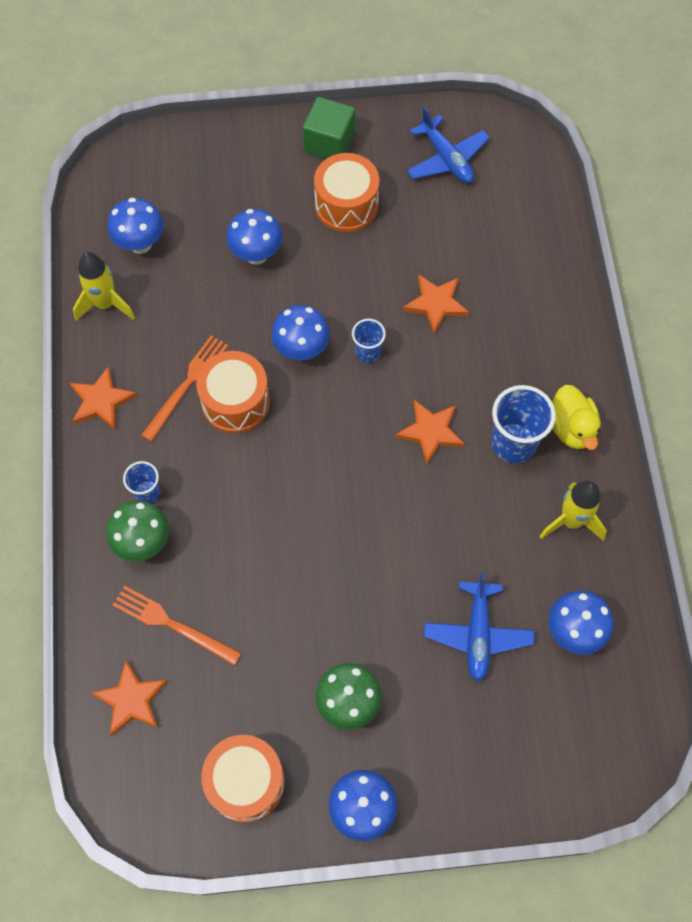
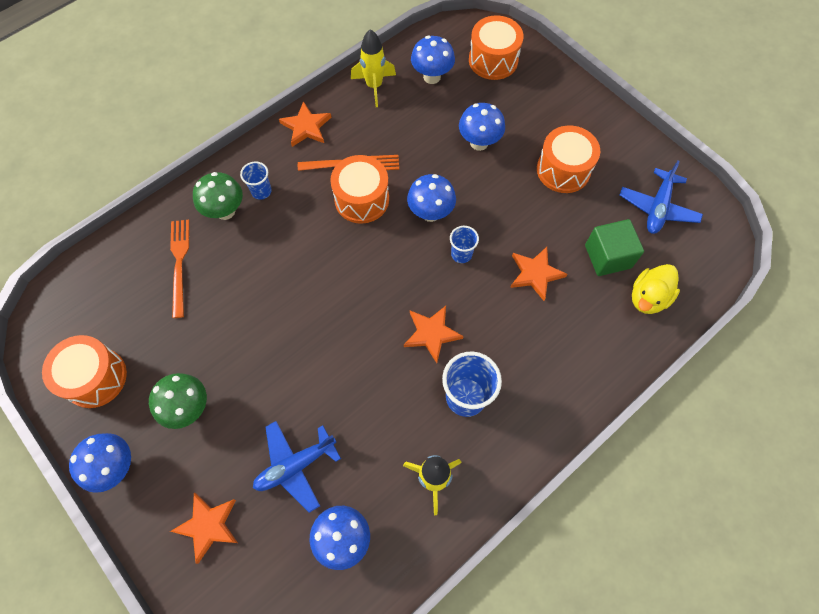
camera: 55 degrees right, 0 degrees up
(131, 700) = (114, 273): orange star -> orange star (208, 526)
(169, 176) = (493, 60): none -> orange drum
(329, 143) = (601, 130): green cube -> green cube (607, 256)
(571, 428) = (510, 432): yellow duck -> yellow duck (648, 297)

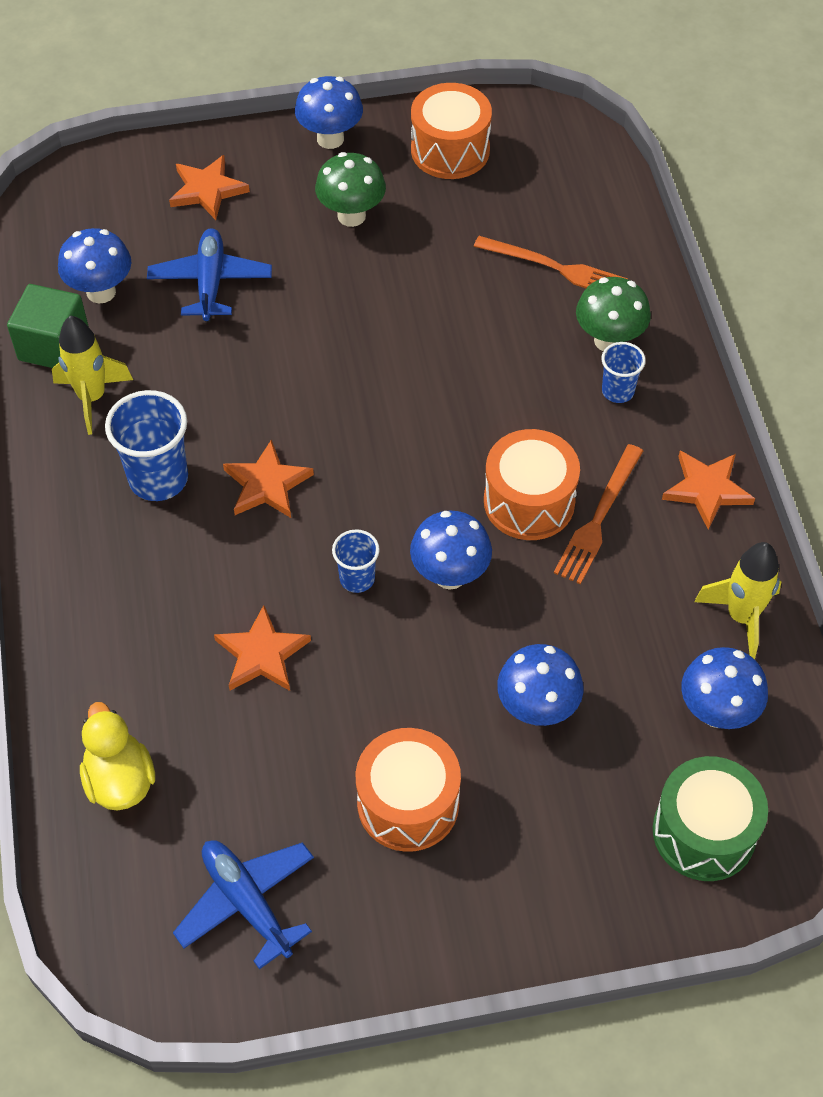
camera: 120 degrees right, 10 degrees down
(493, 60) = (704, 832): orange drum -> green drum
(607, 256) = (219, 769): green cube -> green cube (54, 346)

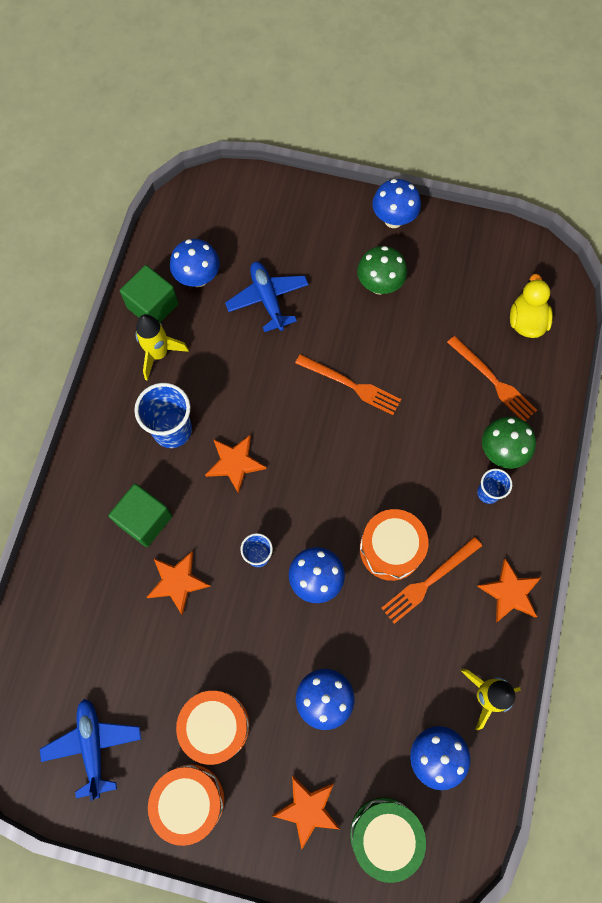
camera: 25 degrees right, 15 degrees up
(120, 780) = (58, 628): yellow duck -> yellow duck (526, 321)
(176, 599) = (144, 520): none -> green cube
(207, 190) = (297, 228): orange star -> orange star (307, 809)
(210, 282) = (267, 299): blue plane -> blue plane turned 45 degrees counterclockwise
(375, 338) = (351, 385): none -> orange fork
(450, 150) = (468, 260): orange drum -> orange drum (190, 800)

